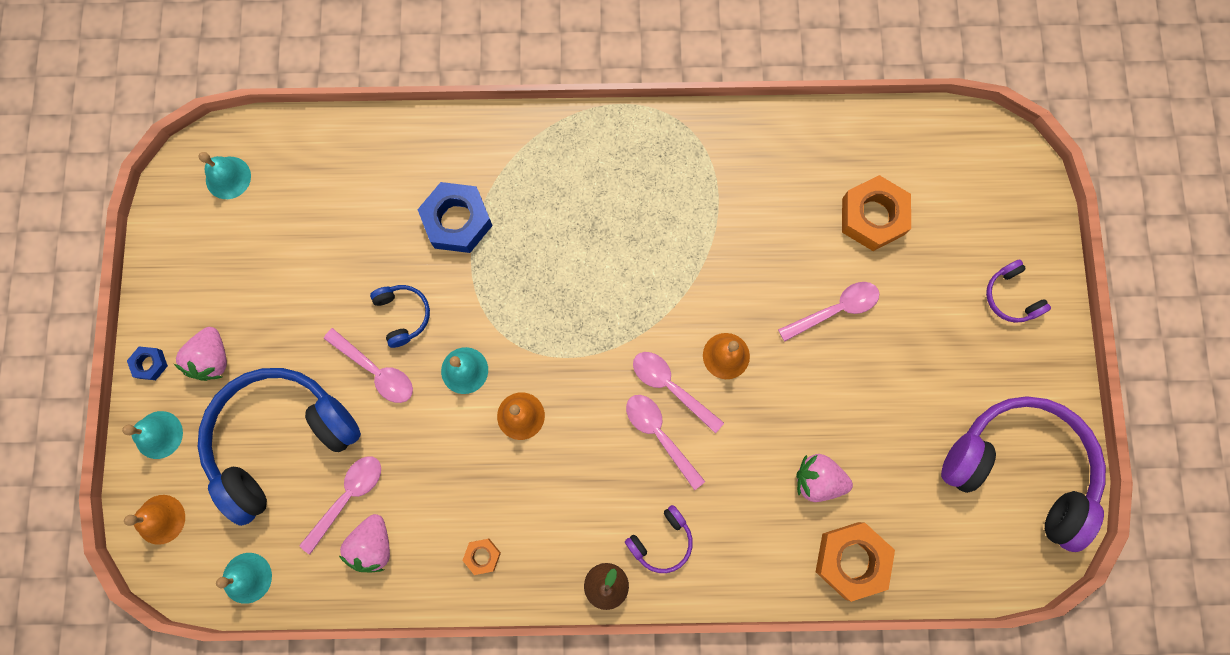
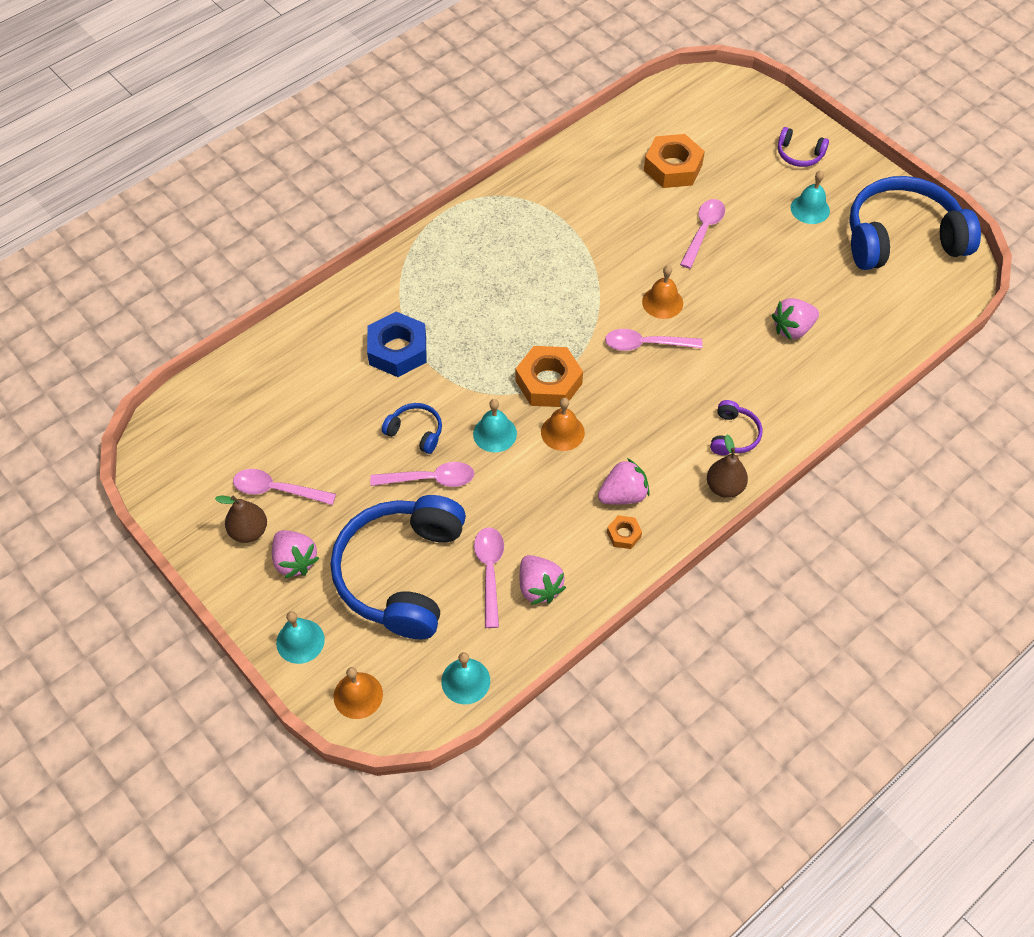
camera: 40 degrees left, 20 degrees down
(150, 364) = (247, 600): blue nut -> none
(201, 302) = (249, 531): none -> brown pear
(228, 177) = (192, 439): turquoise bell -> turquoise bell (810, 209)
(515, 518) = (623, 495): none -> pink strawberry
(659, 435) = (667, 376): pink spoon -> pink spoon (277, 490)
(851, 560) = (860, 357): orange nut -> orange nut (548, 382)
(1019, 469) = (902, 238): purple headphones -> blue headphones

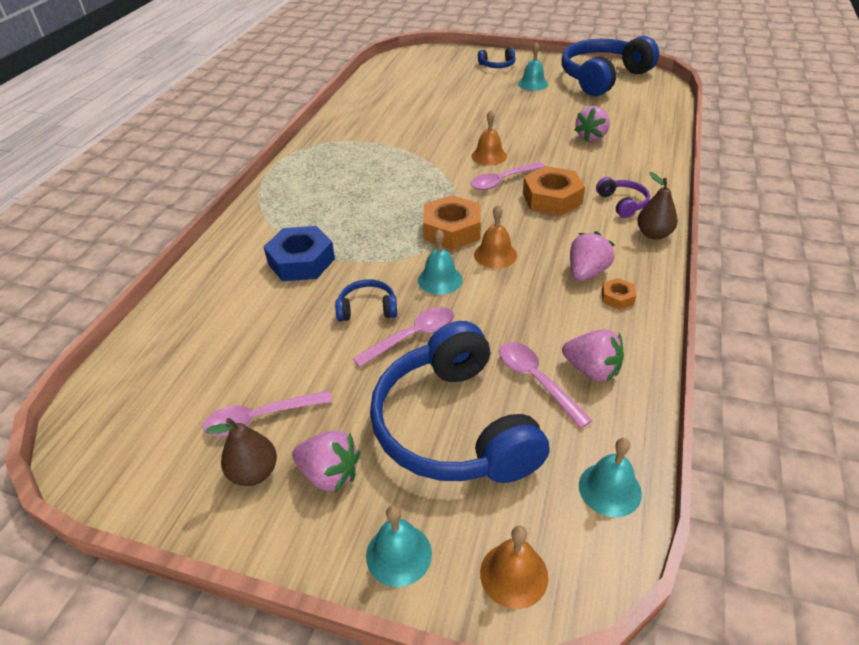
camera: 30 degrees left, 15 degrees down
(672, 167) = (422, 94): orange nut -> orange nut (552, 198)
(703, 231) = (477, 114): pink spoon -> none
(799, 154) = (497, 65): purple headphones -> blue headphones

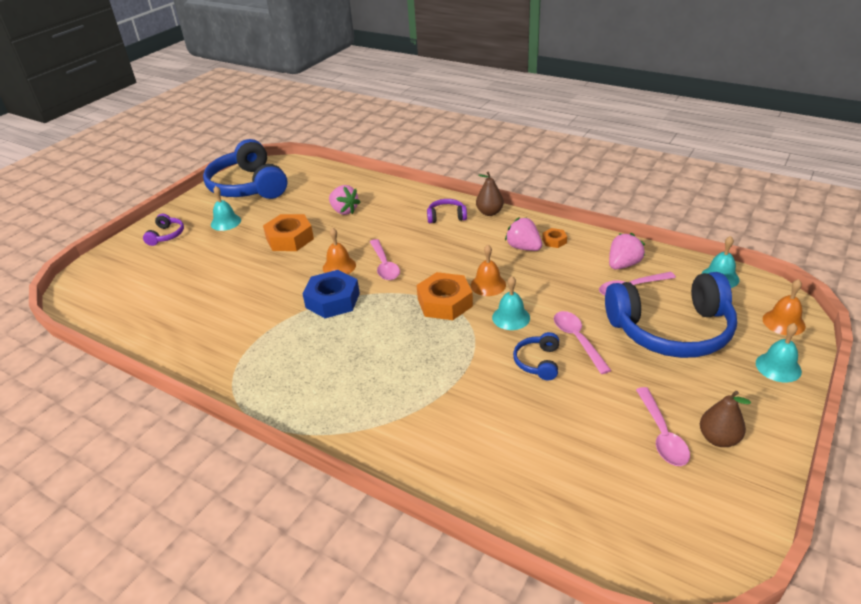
camera: 75 degrees left, 5 degrees down
(301, 261) = (456, 402): blue nut -> blue nut (332, 300)
(329, 474) = (717, 395): pink strawberry -> none
(497, 65) = (166, 235): blue headphones -> purple headphones
(552, 198) = (424, 245): orange nut -> orange nut (290, 239)

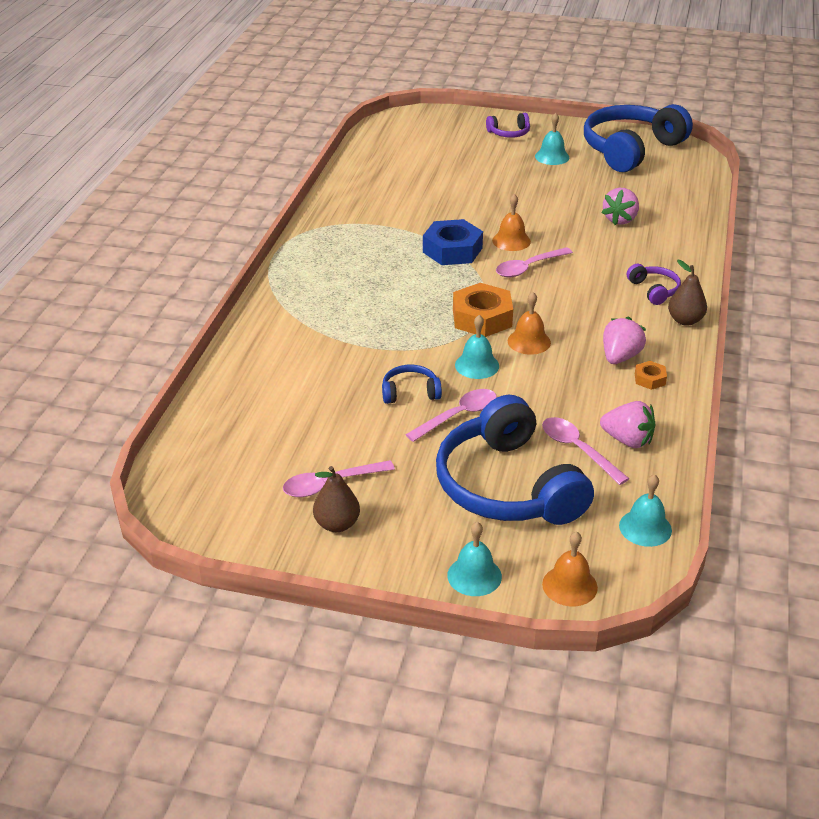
camera: 70 degrees right, 0 degrees up
(290, 239) = (544, 200): orange nut -> none

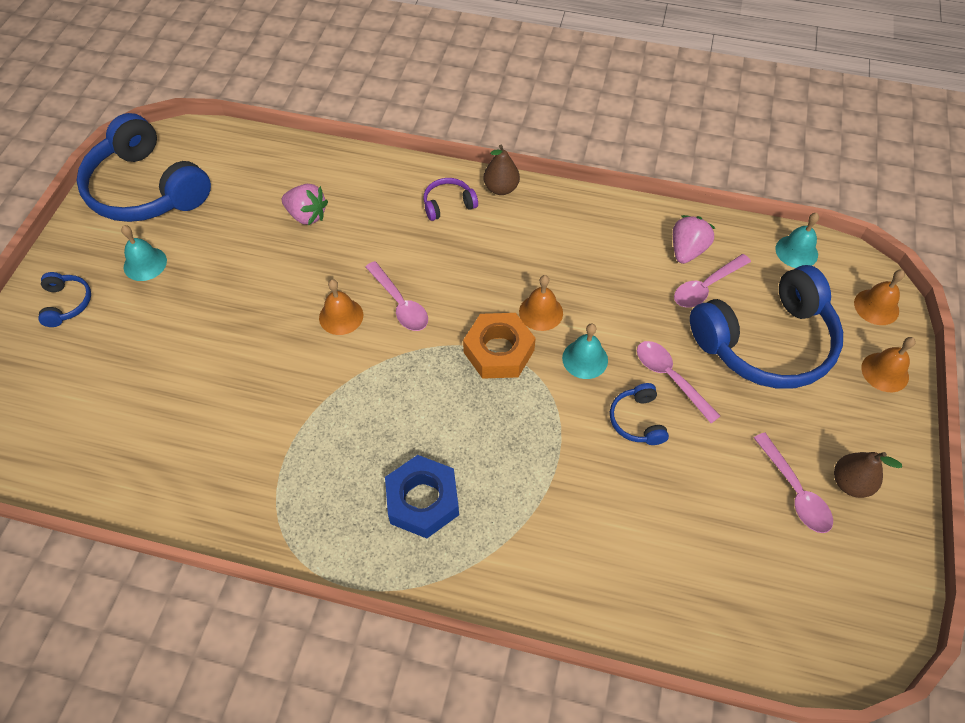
camera: 90 degrees left, 20 degrees up
(452, 250) = (356, 375): blue nut -> blue nut (423, 501)
(474, 576) = (885, 372): turquoise bell -> orange bell
(509, 133) = (67, 303): purple headphones -> blue headphones
(620, 357) = (563, 242): pink strawberry -> none
(649, 379) = (596, 225): orange nut -> none

